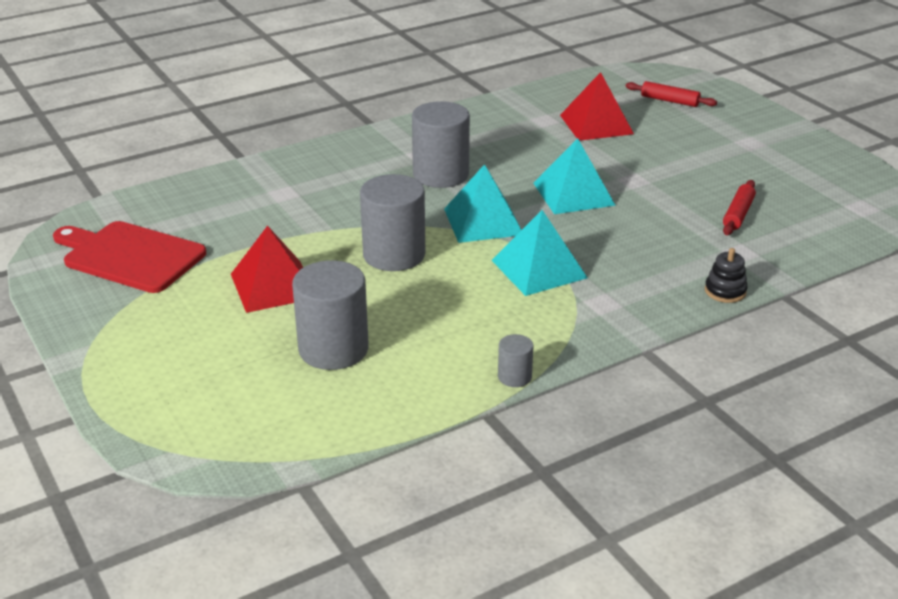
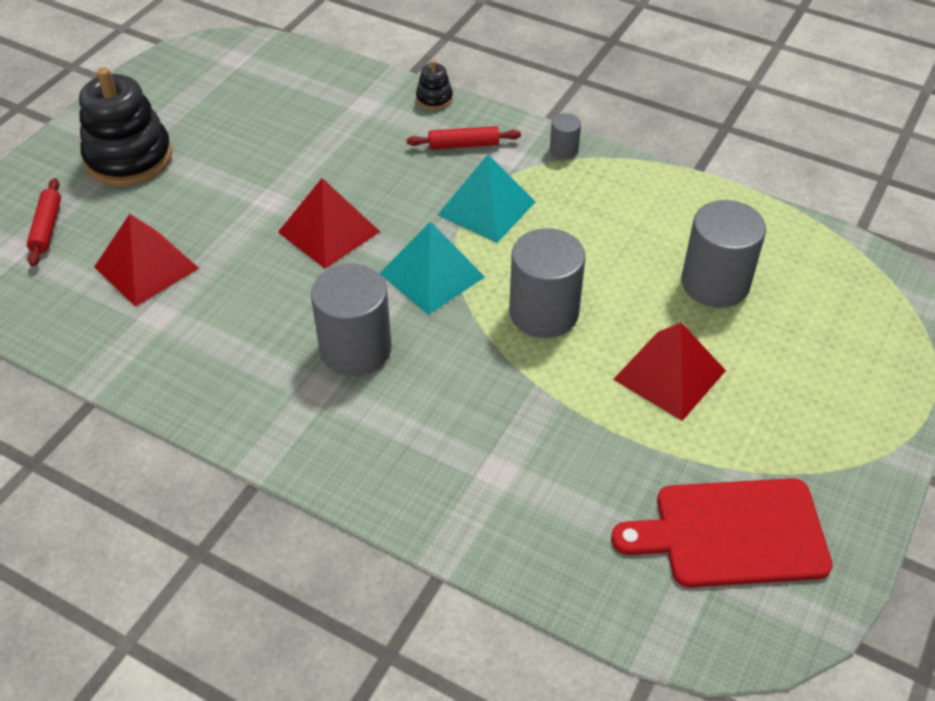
camera: 120 degrees left, 15 degrees up
(130, 256) = (732, 533): red cutting board -> red cutting board turned 90 degrees clockwise
(514, 377) = (647, 169): grey cylinder -> grey cylinder (564, 150)
(573, 194) = (328, 232): turquoise pyramid -> red pyramid
(733, 138) = (129, 158): none -> black stacking toy
(738, 214) = (296, 120): red rolling pin -> red rolling pin (463, 145)

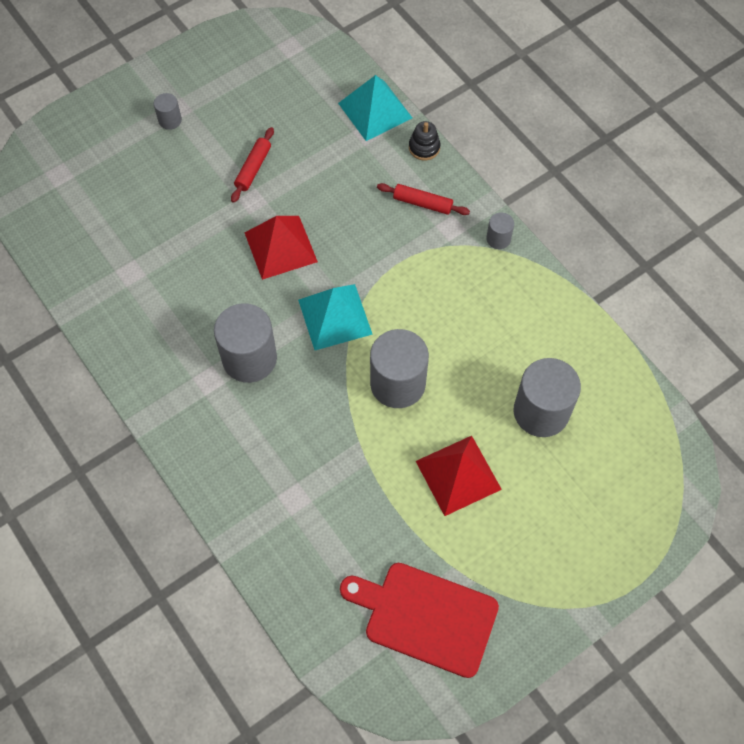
camera: 25 degrees right, 15 degrees up
(46, 228) = (87, 164): red rolling pin -> red rolling pin (253, 168)
(129, 158) = (170, 120): black stacking toy -> grey cylinder
(146, 267) = (140, 228): red pyramid -> none
(486, 208) = (407, 271): turquoise pyramid -> turquoise pyramid (375, 110)

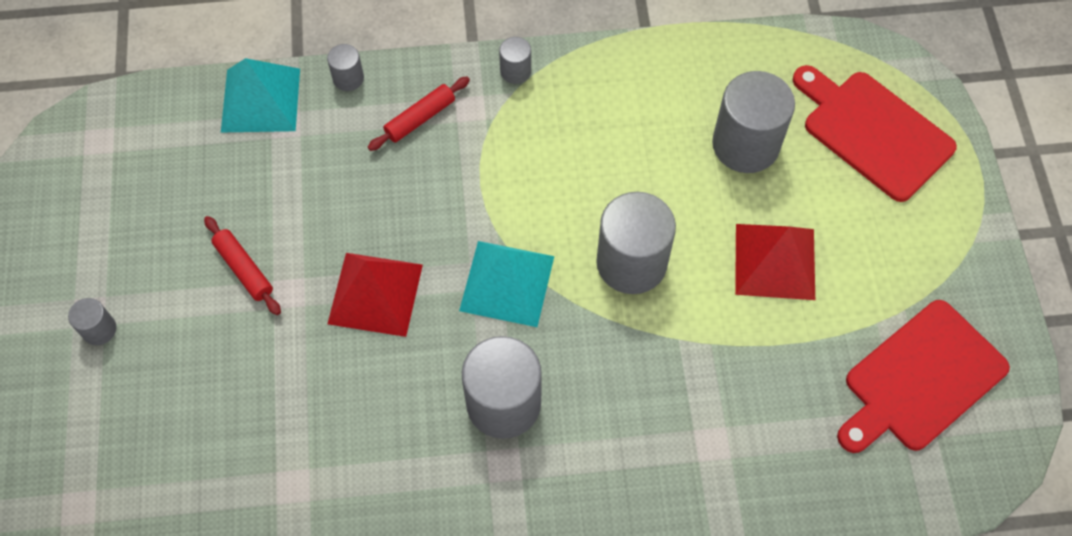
camera: 60 degrees left, 0 degrees up
(424, 147) = (348, 78): black stacking toy -> grey cylinder
(613, 494) = (873, 132): none -> red cutting board

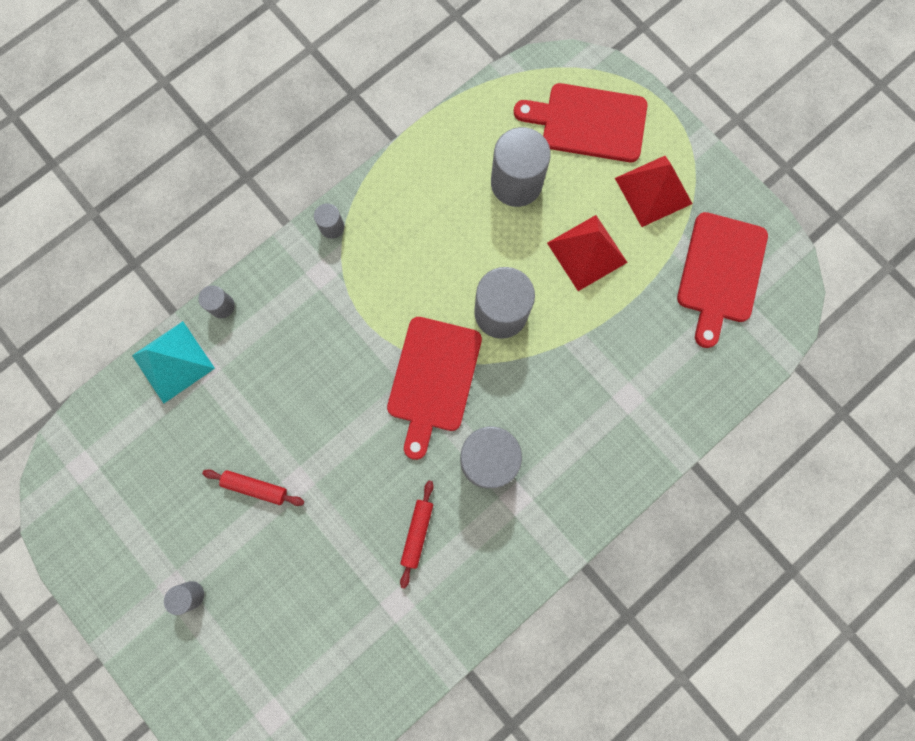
camera: 35 degrees left, 15 degrees up
(375, 294) = (355, 444): red pyramid -> red pyramid (653, 191)
(420, 118) = (293, 303): red rolling pin -> red rolling pin (417, 533)
(507, 283) = (433, 379): turquoise pyramid -> red cutting board

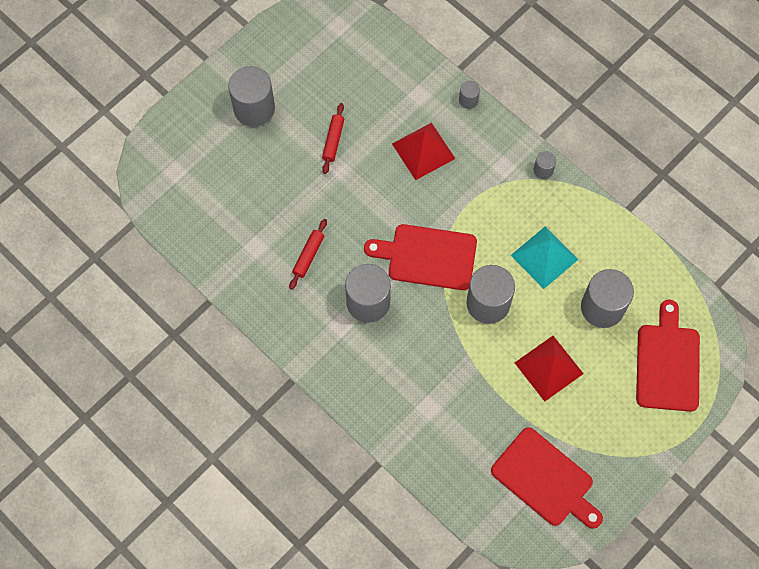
camera: 85 degrees right, 10 degrees down
(173, 362) = (421, 73): turquoise pyramid -> turquoise pyramid (544, 257)
(191, 595) = (254, 108): grey cylinder -> grey cylinder, size x2.11
(417, 533) = (308, 256): red rolling pin -> red rolling pin turned 75 degrees counterclockwise
(653, 191) = (612, 420): red pyramid -> red pyramid (423, 151)
(720, 273) = (545, 479): red cutting board -> red cutting board turned 150 degrees counterclockwise

